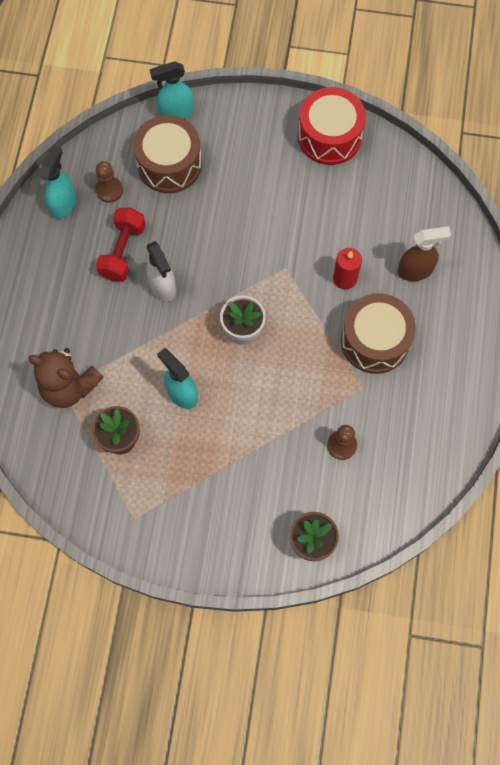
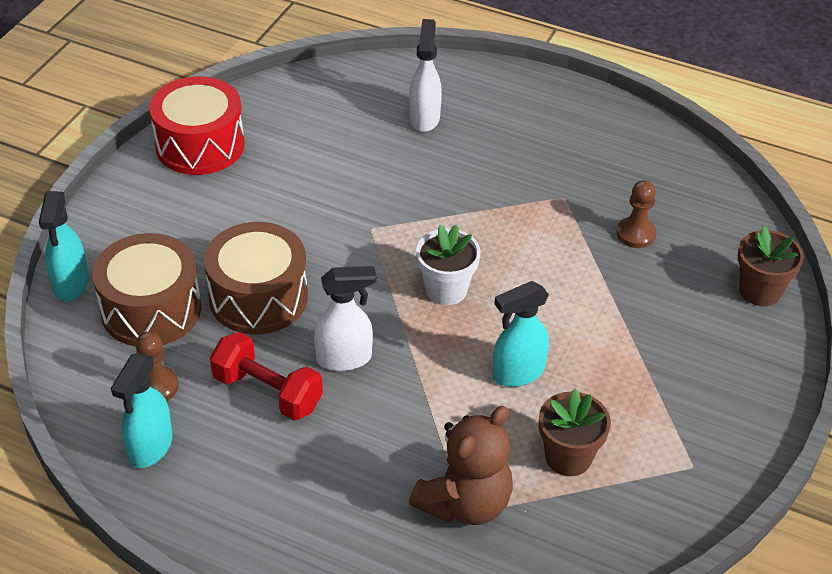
camera: 75 degrees left, 25 degrees down
(63, 204) = (150, 448): turquoise spray bottle -> turquoise spray bottle turned 105 degrees counterclockwise
(345, 278) = (409, 178): red candle -> none
(375, 341) = (505, 173): brown drum -> brown drum (258, 297)
(415, 270) = (424, 118): brown spray bottle -> white spray bottle

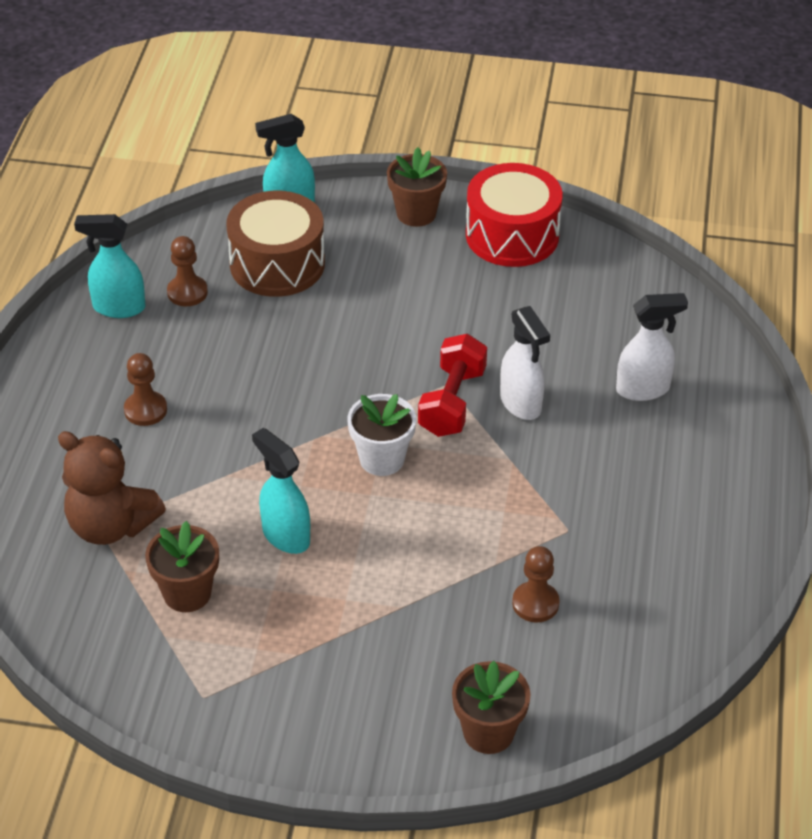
camera: 75 degrees right, 0 degrees up
(134, 198) = (416, 213): none -> brown flower pot
(258, 297) = (319, 328): brown drum -> none
(267, 392) = (203, 363): red dumbbell -> red dumbbell (452, 402)
(315, 449) = (145, 410): none -> brown pawn
(345, 358) = (261, 405): white spray bottle -> white spray bottle (521, 404)

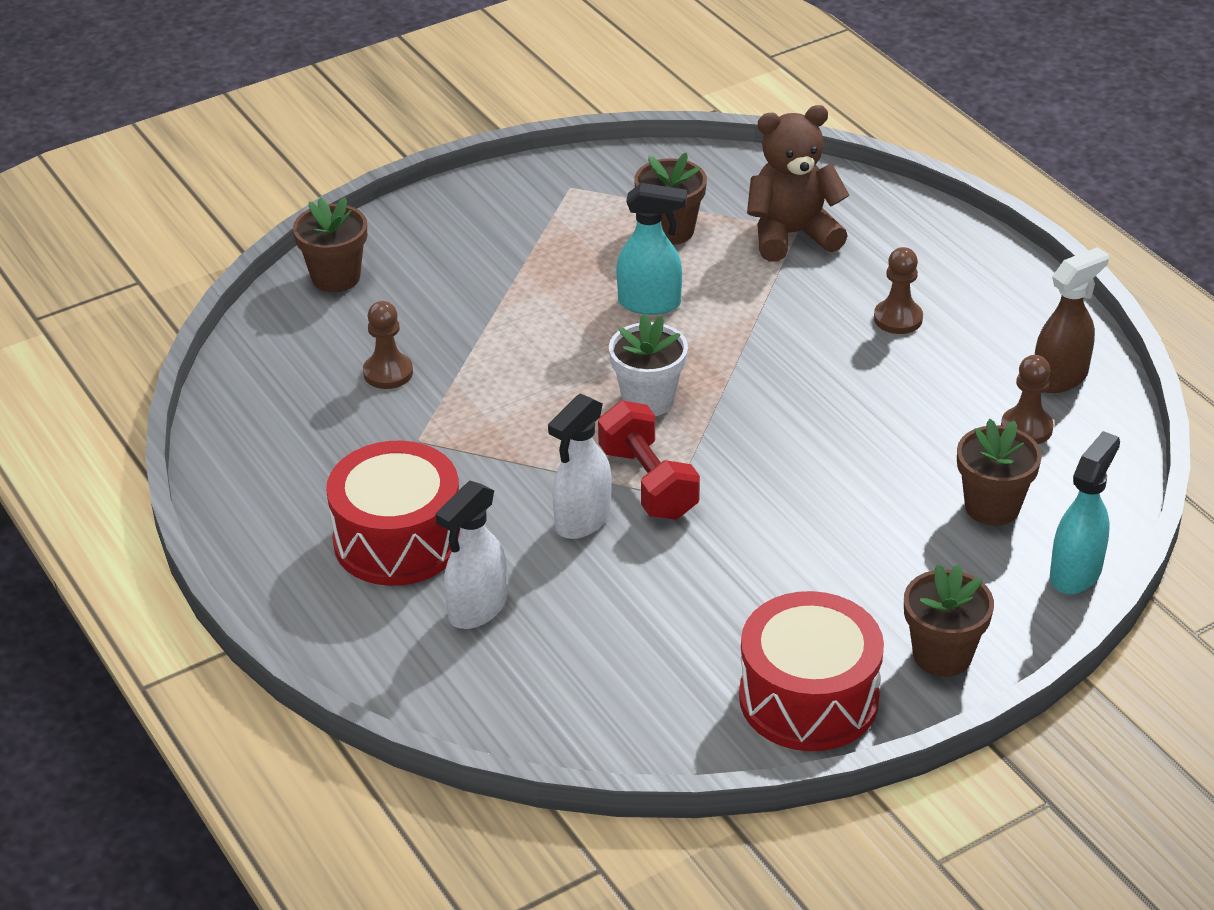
camera: 140 degrees right, 5 degrees down
(118, 307) = (1060, 378): turquoise spray bottle -> brown spray bottle
(277, 264) = (992, 507): brown drum -> brown flower pot
(521, 404) = (582, 520): white spray bottle -> white spray bottle turned 75 degrees counterclockwise
(650, 464) = (398, 540): none -> red drum

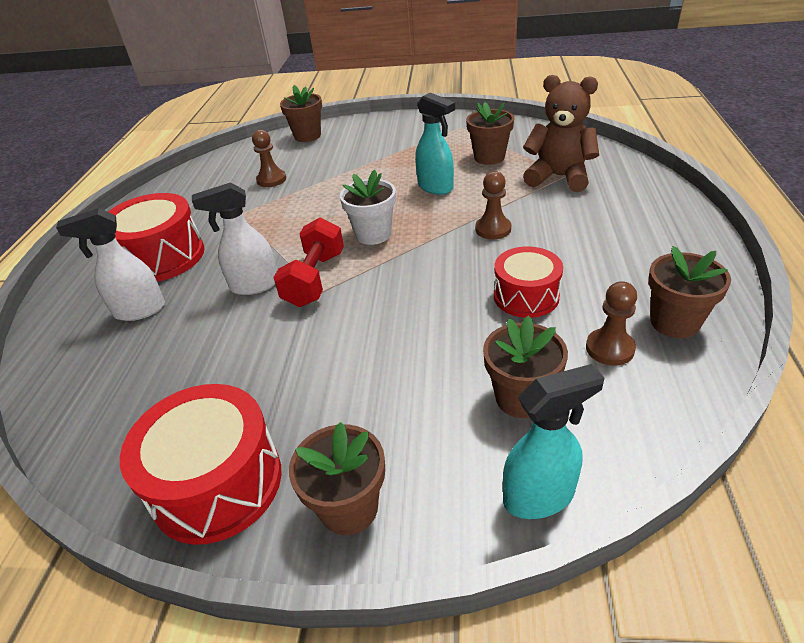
camera: 40 degrees right, 0 degrees up
(898, 318) = (580, 241): brown pawn -> brown pawn (493, 229)
(902, 407) = (526, 296): none -> red drum
(1060, 378) = (674, 322): brown spray bottle -> brown flower pot

